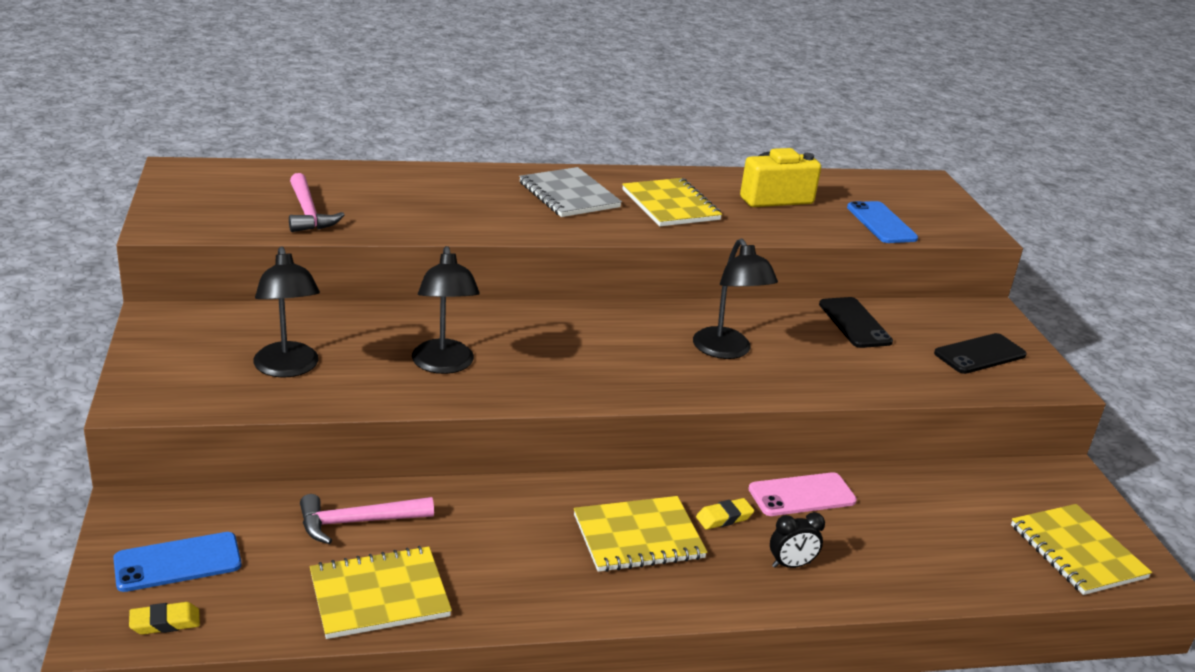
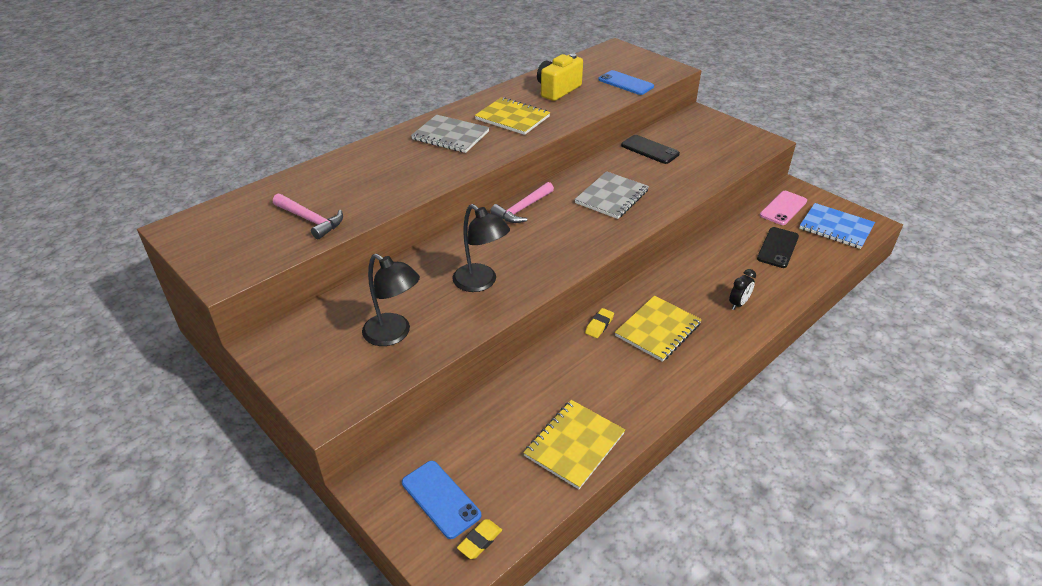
camera: 30 degrees left, 10 degrees up
(178, 562) = (440, 499): blue phone -> blue phone turned 75 degrees counterclockwise
(358, 522) = (511, 408): pink hammer -> pink hammer (522, 209)
(724, 518) = (683, 295): yellow eraser -> yellow eraser (599, 325)
(726, 351) = (611, 197): black lamp -> grey notebook
(802, 495) = (702, 262): pink phone -> pink phone (783, 208)
(979, 354) = (721, 141): black phone -> black phone (777, 247)
(1077, 551) = (836, 227): yellow notebook -> blue notebook

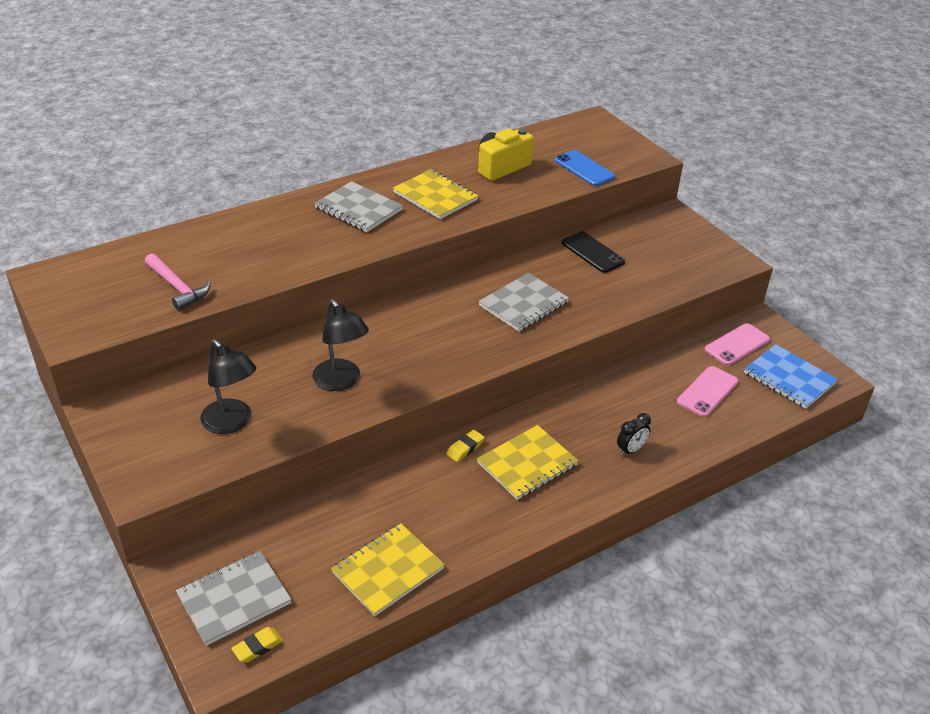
camera: 10 degrees right, 0 degrees up
(440, 499) = (234, 599): blue phone -> grey notebook
(522, 209) = (418, 303): pink hammer -> none
(777, 247) = (707, 391): black phone -> pink phone

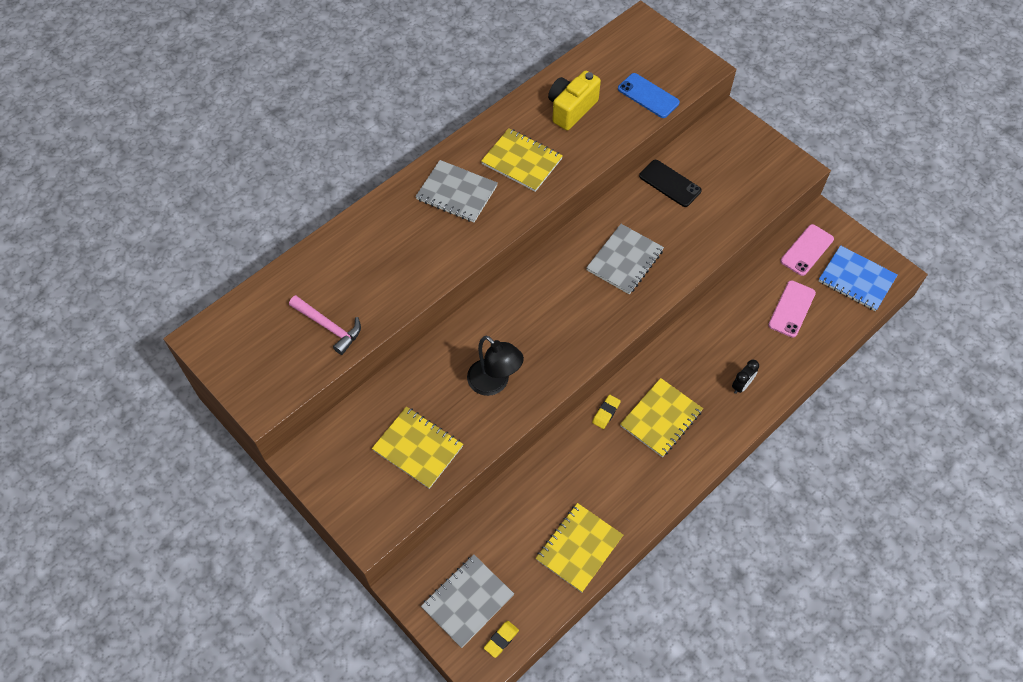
camera: 10 degrees left, 20 degrees up
(232, 423) = (418, 448): black lamp -> yellow notebook

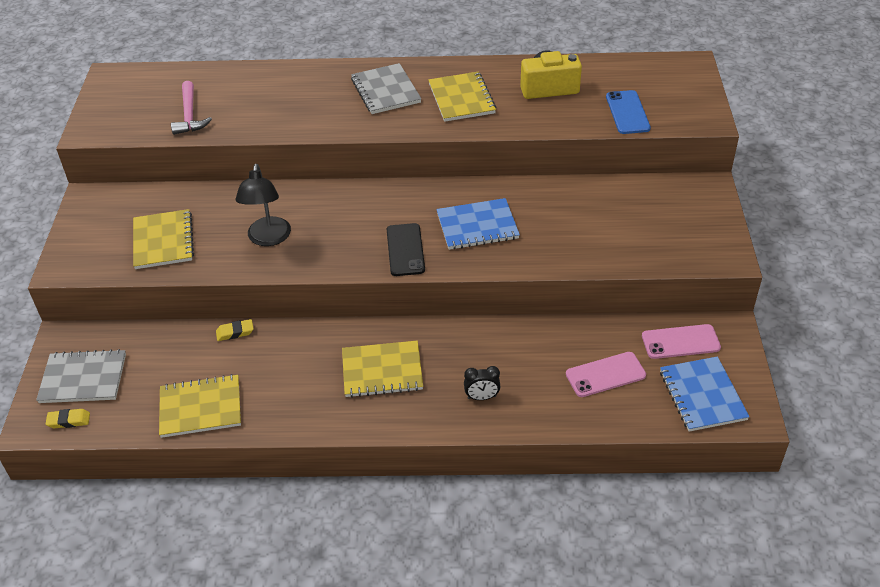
camera: 45 degrees right, 15 degrees down
(606, 413) = (345, 336): yellow eraser -> yellow eraser (235, 332)
(625, 260) = (477, 226): grey notebook -> blue notebook
(669, 183) = (588, 199): black phone -> black phone (405, 250)

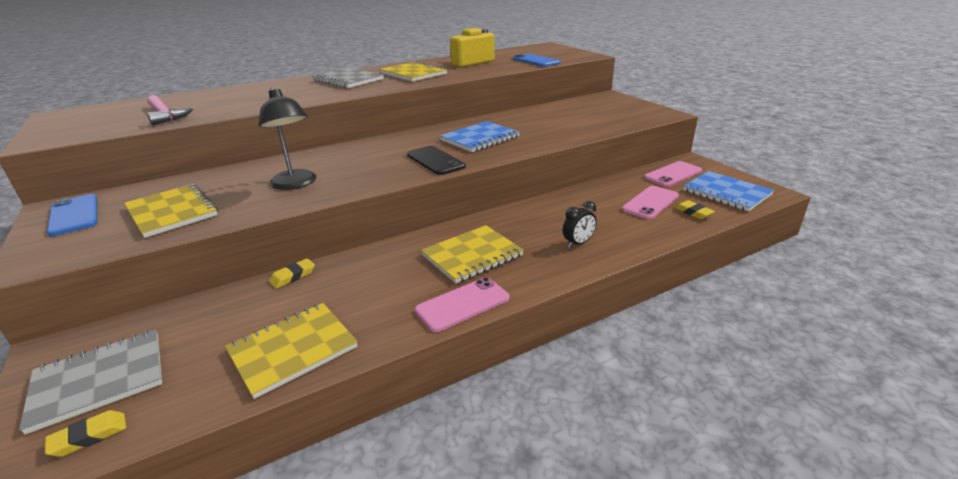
camera: 30 degrees left, 15 degrees down
(98, 215) = (74, 215): none -> blue phone
(335, 420) = (462, 304): none -> pink phone
(631, 407) = (693, 212): none -> yellow eraser

